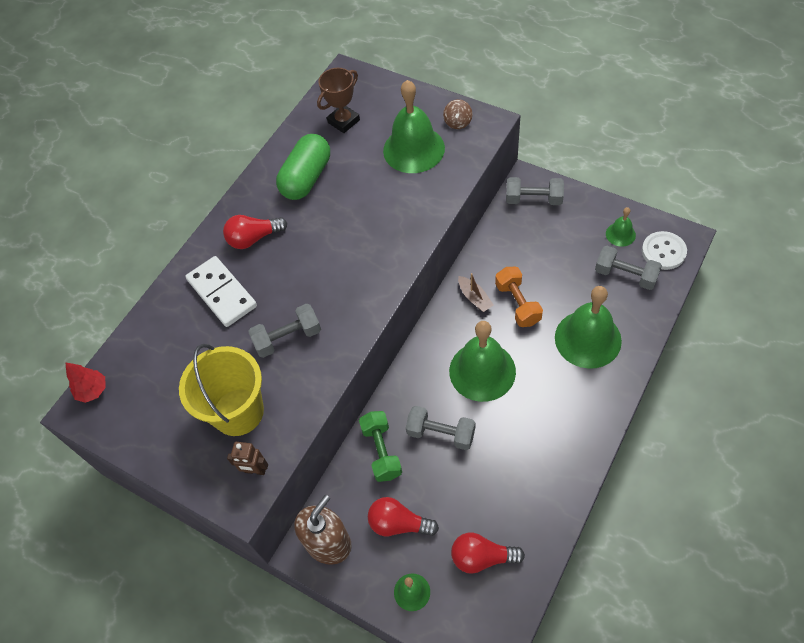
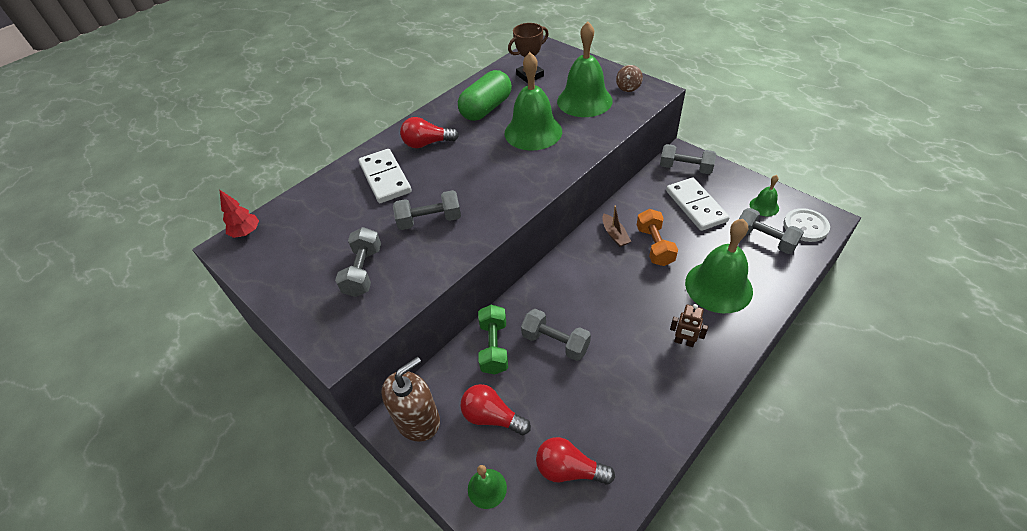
camera: 10 degrees right, 10 degrees down
(238, 412) = (363, 271): yellow bucket -> grey dumbbell
(255, 470) = (360, 324): brown robot -> brown robot (684, 342)
(482, 371) = (608, 296): green bell -> green bell (533, 132)
(551, 246) = (695, 206): none -> white domino

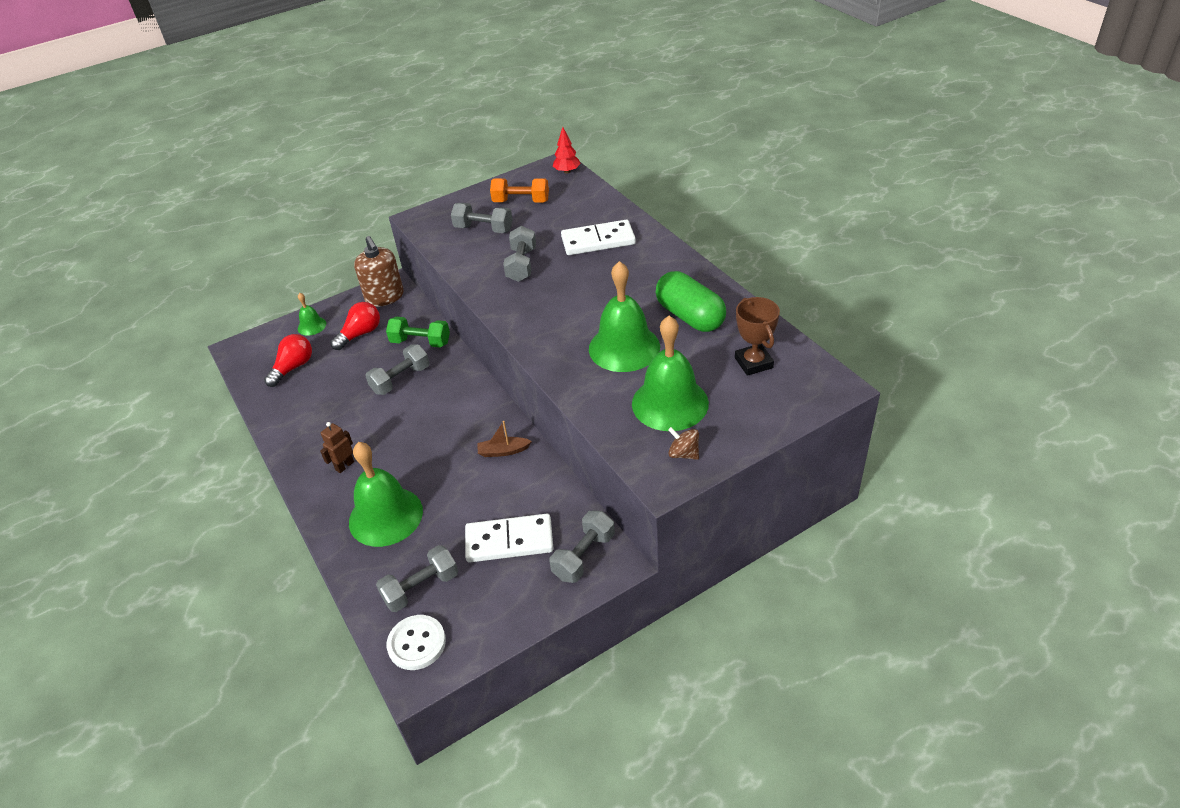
camera: 105 degrees right, 5 degrees down
(427, 143) = (642, 268): red light bulb -> none
(654, 246) = (469, 480): orange dumbbell -> orange dumbbell (521, 201)
(764, 206) = (472, 614): green bell -> none

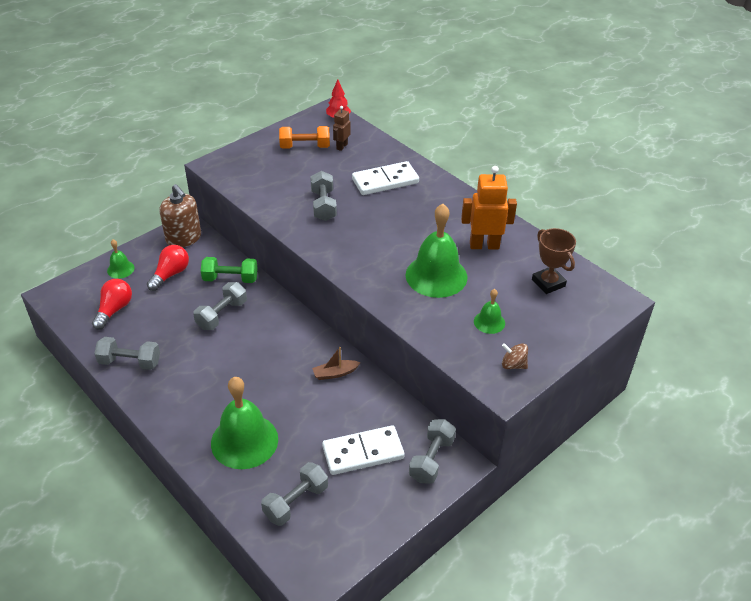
camera: 15 degrees left, 0 degrees up
(344, 466) = (192, 398): brown robot -> brown robot (341, 146)
(417, 643) = (306, 551): white button -> none
(483, 229) = (278, 173): grey dumbbell -> grey dumbbell (130, 362)
(670, 403) = (489, 322): green bell -> green bell, size x0.48
(690, 316) = (484, 245): green capsule -> orange robot

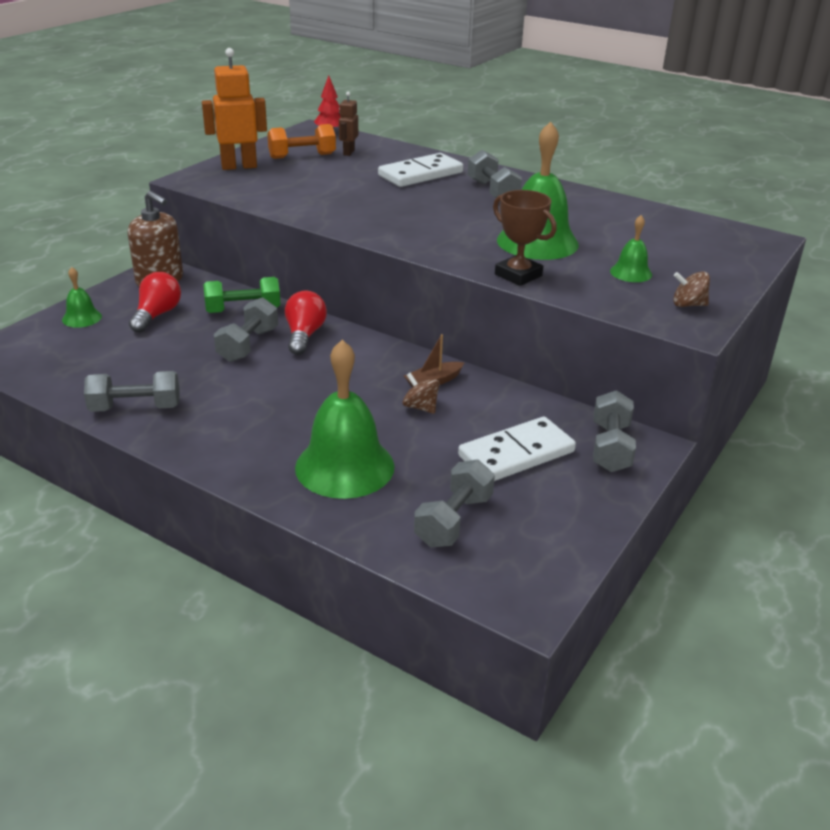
camera: 15 degrees left, 10 degrees down
(114, 310) = (89, 358): red light bulb -> red light bulb (304, 335)
(316, 396) = (420, 407): none -> brown spinning top
(323, 205) = (356, 199): grey dumbbell -> grey dumbbell (492, 191)
(484, 245) = (577, 213): orange robot -> orange robot (239, 166)
(548, 283) = (675, 234): brown trophy -> brown trophy (518, 275)

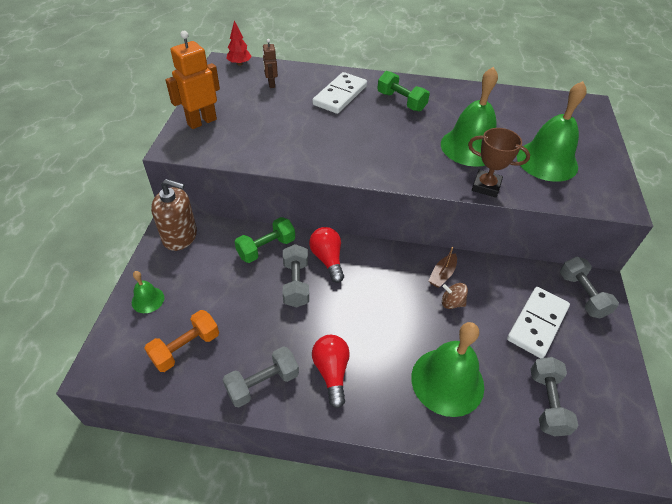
camera: 25 degrees left, 15 degrees up
(157, 315) = (205, 275): red light bulb -> red light bulb (331, 372)
(302, 156) = (240, 97): orange dumbbell -> orange dumbbell (186, 348)
(492, 191) = (401, 101): grey dumbbell -> green dumbbell
(631, 272) = (547, 161): green bell -> green bell, size x2.08
(688, 305) = (601, 182): brown spinning top -> none

